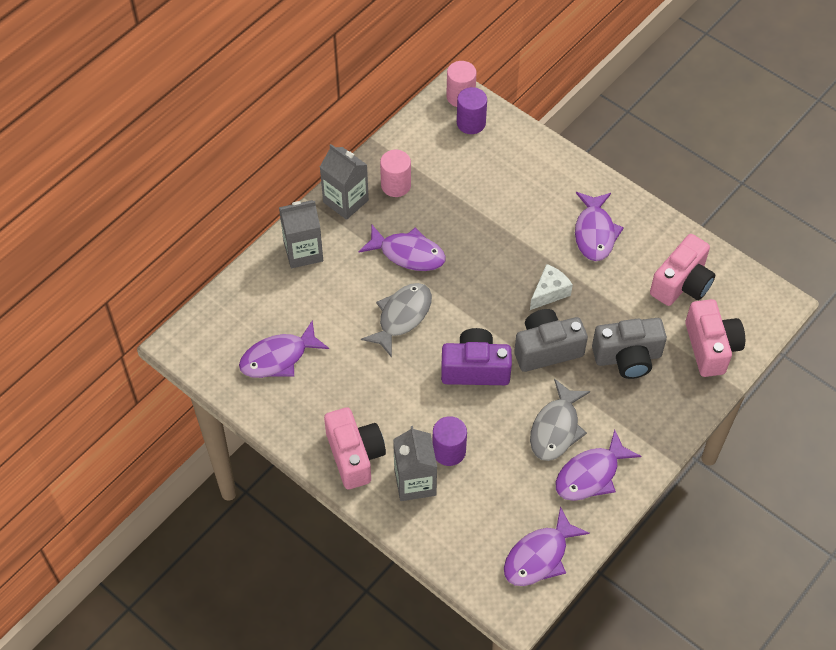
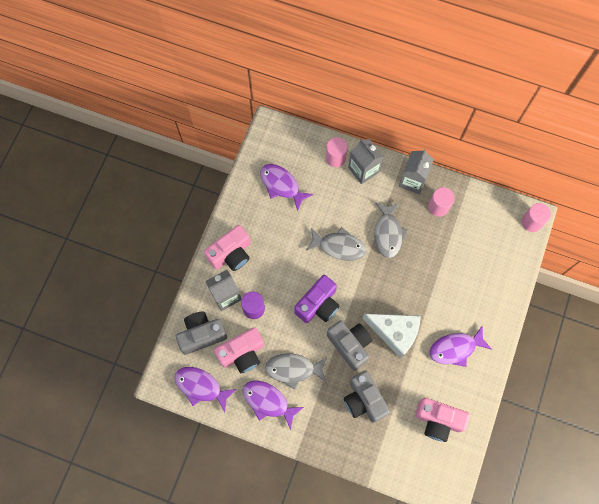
camera: 70 degrees right, 15 degrees up
(269, 278) = (335, 158): none -> pink cylinder
(408, 254) = (388, 233): purple fish -> grey fish
(462, 532) = (202, 335): none -> grey camera
(471, 123) = (512, 236): purple cylinder -> none
(475, 369) = (318, 304): purple camera -> purple camera turned 60 degrees clockwise
(549, 292) = (394, 333): white cheese -> white cheese, size x1.72
(711, 347) = (394, 454): pink camera -> pink camera (242, 353)

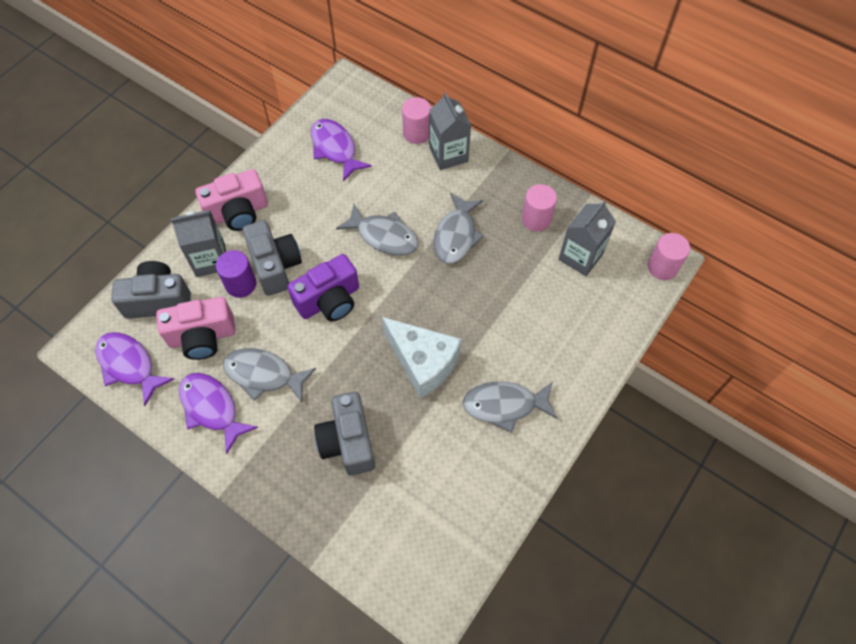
camera: 15 degrees right, 10 degrees down
(350, 345) = (354, 363): grey camera -> grey camera (275, 266)
(412, 180) = (510, 181): grey carton -> grey carton (580, 257)
(438, 420) = (447, 499): pink camera -> none
(455, 348) = (504, 405): purple fish -> grey fish

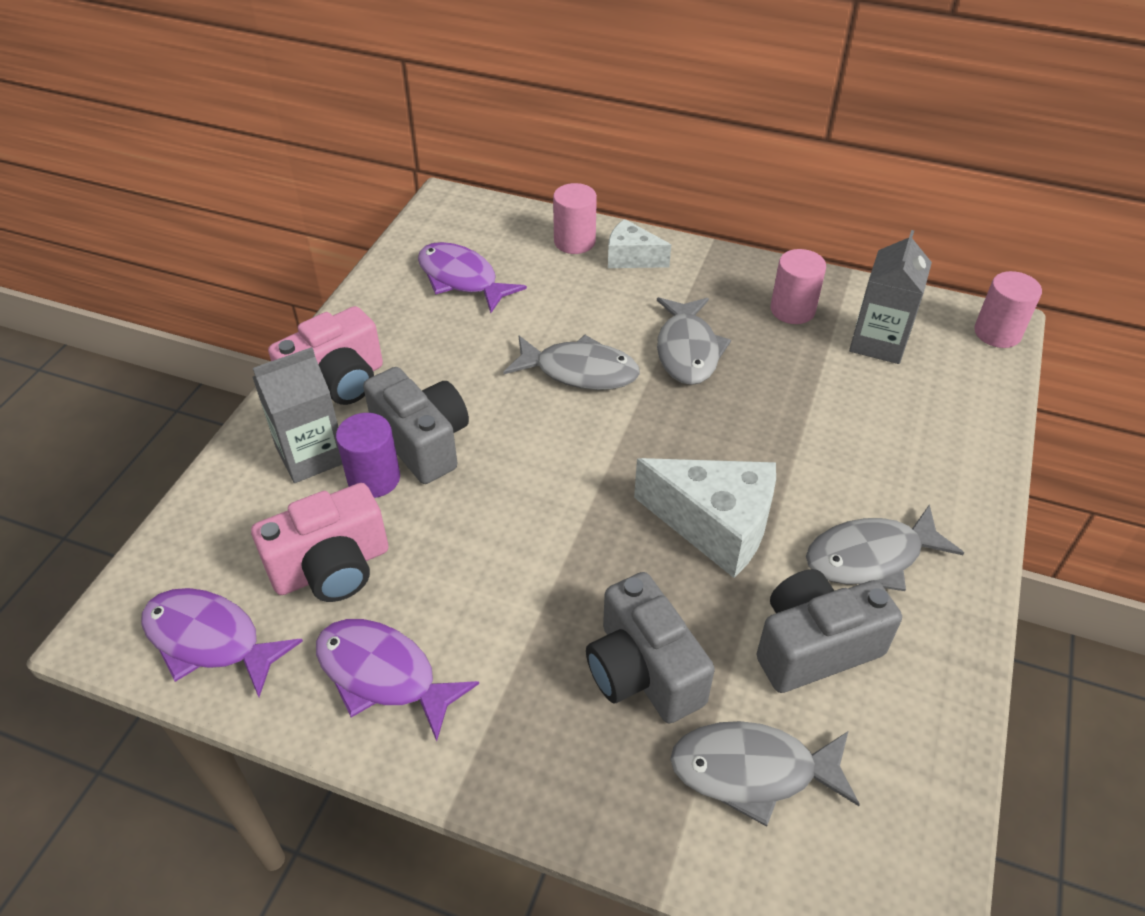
camera: 15 degrees left, 15 degrees down
(158, 300) = (237, 529): grey camera -> grey camera (814, 646)
(263, 375) = (458, 601): grey fish -> grey fish (752, 771)
(329, 300) = (528, 471): purple camera -> none
(448, 154) = (631, 258): grey carton -> white cheese

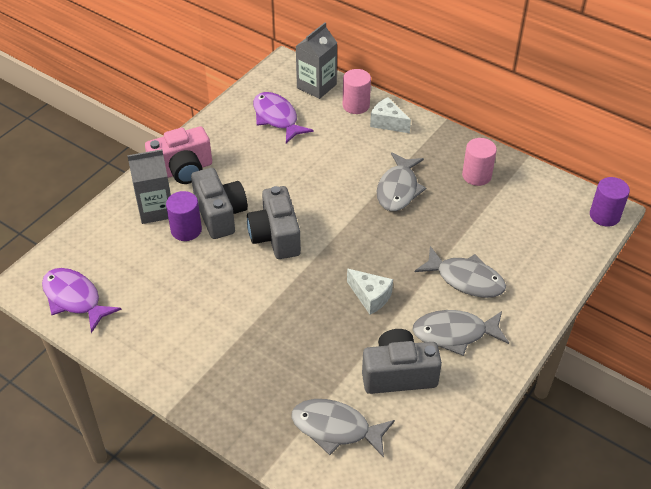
camera: 15 degrees right, 0 degrees up
(332, 568) = (148, 274): pink camera -> none
(383, 675) = (158, 336): purple fish -> none
(580, 371) = (327, 190): grey fish -> grey fish (465, 279)
(643, 671) = (297, 365): grey camera -> grey camera (275, 236)
(715, 526) = (370, 297): white cheese -> white cheese, size x0.58
(878, 342) = (522, 207): grey carton -> grey carton (316, 86)
(997, 333) = (604, 215): pink cylinder -> purple cylinder

